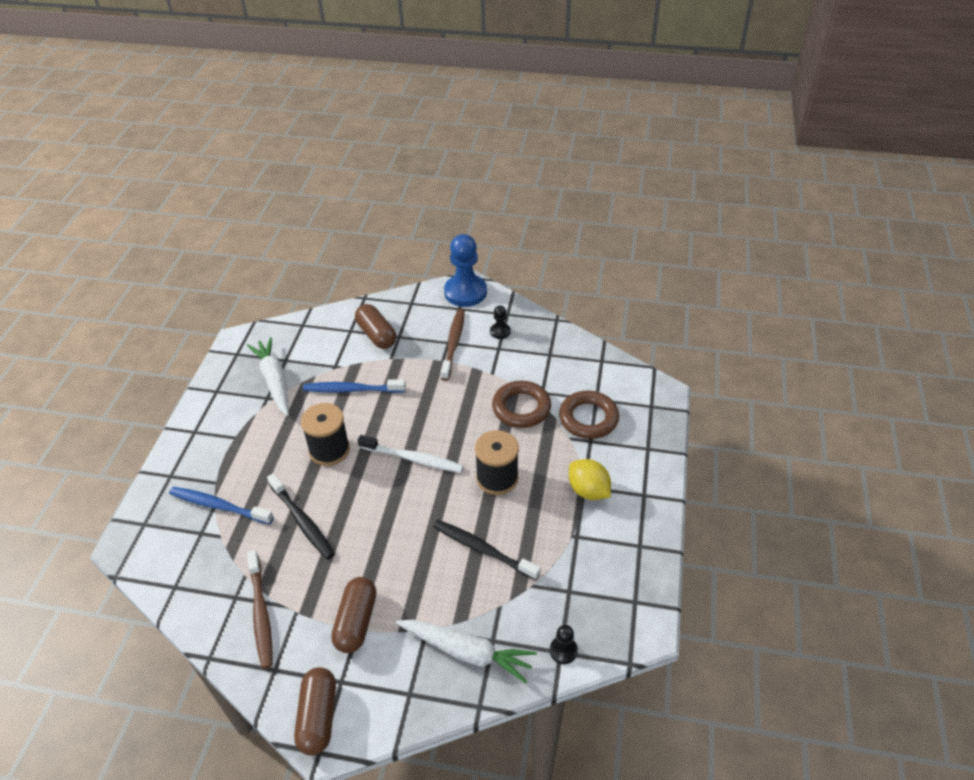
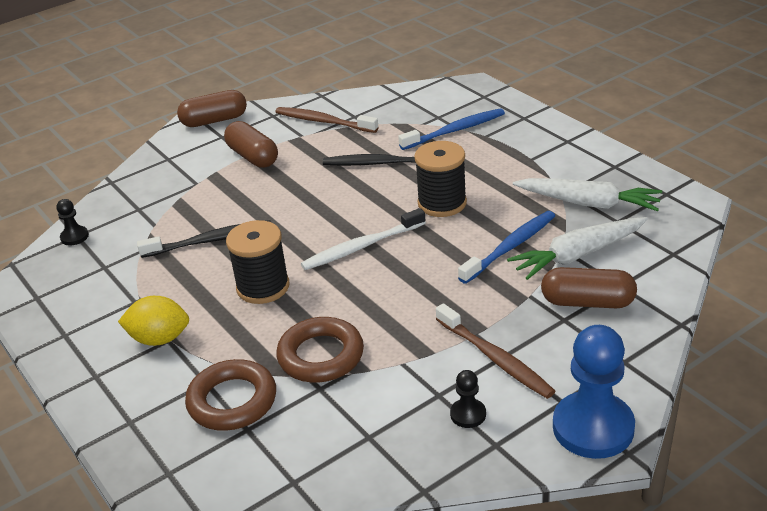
camera: 135 degrees right, 10 degrees down
(318, 717) = (214, 120): brown capsule -> brown capsule turned 60 degrees counterclockwise
(467, 652) = (151, 193): white carrot -> white carrot (578, 255)

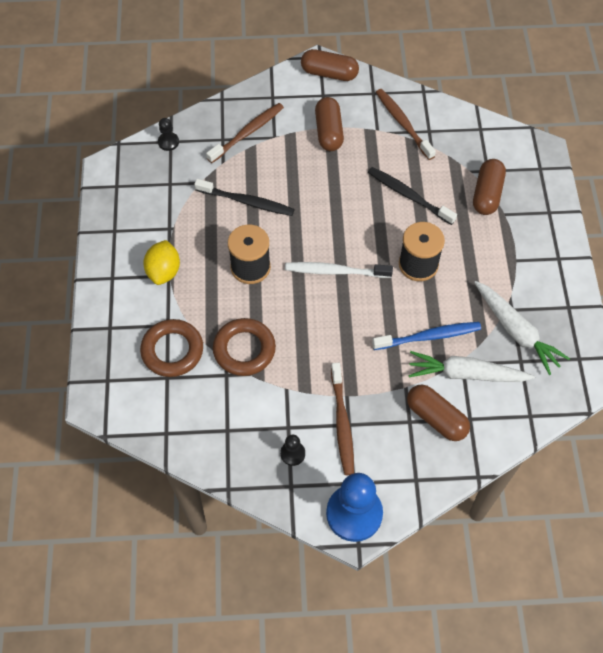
camera: 30 degrees right, 25 degrees up
(159, 339) = (164, 271): yellow lemon -> yellow lemon turned 60 degrees clockwise
(163, 193) = (247, 133): none -> brown toothbrush
(454, 131) = (487, 194): blue toothbrush -> brown capsule

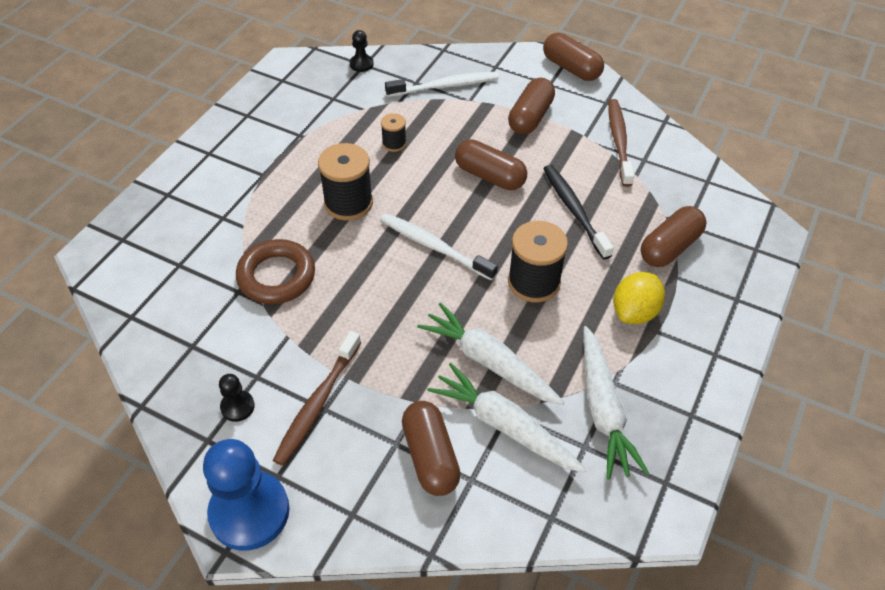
camera: 30 degrees right, 10 degrees down
(164, 271) = (261, 169): yellow lemon -> yellow lemon (634, 312)
(172, 350) = (206, 242): brown ring -> none
(246, 201) = (394, 143): black toothbrush -> black spool
(247, 133) = (444, 86): brown toothbrush -> white toothbrush
(334, 196) = (490, 176): none -> brown capsule
(428, 336) = (489, 362): blue toothbrush -> white carrot

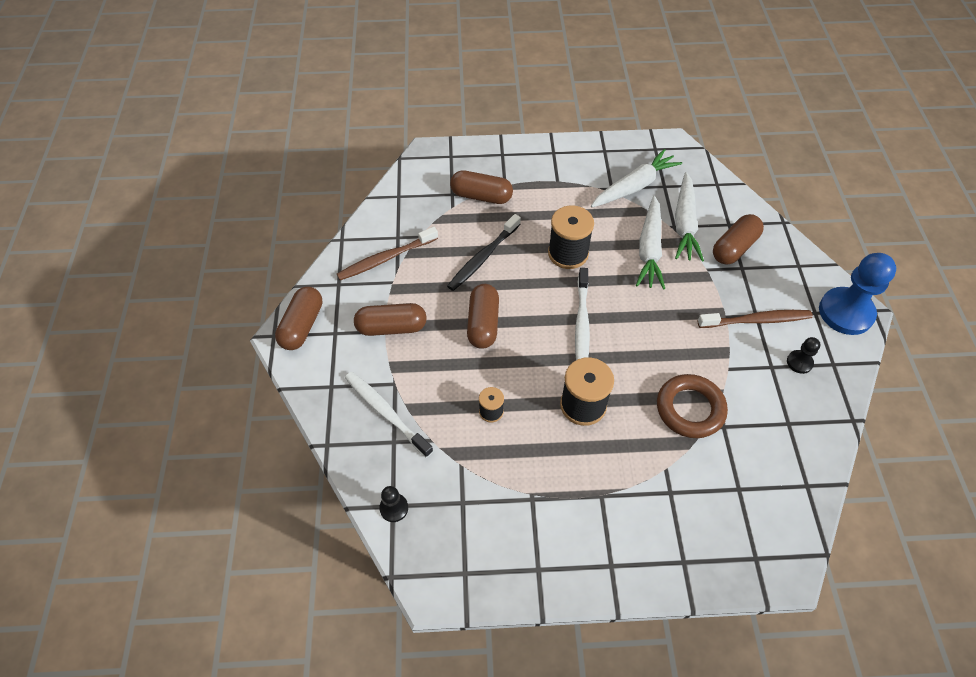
camera: 120 degrees left, 5 degrees up
(634, 312) = (551, 196): yellow lemon -> none

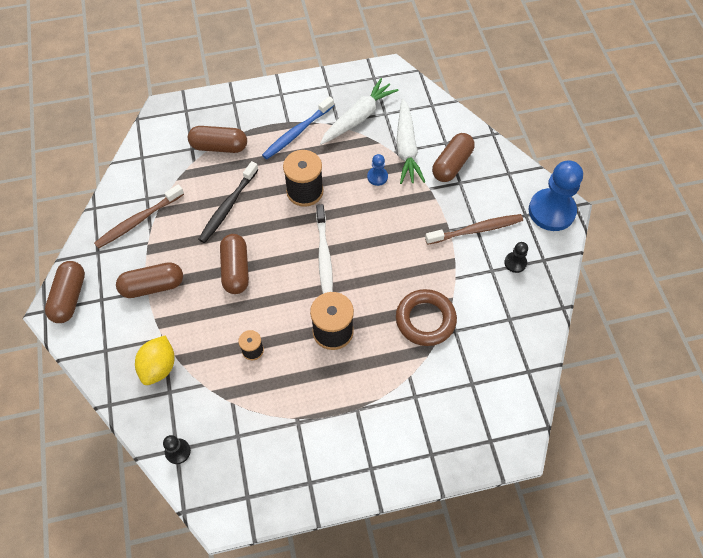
camera: 10 degrees left, 5 degrees up
(386, 413) = (159, 367): white toothbrush -> yellow lemon
(566, 193) = (297, 132): none -> blue toothbrush
(649, 249) = (377, 177): white carrot -> blue pawn

